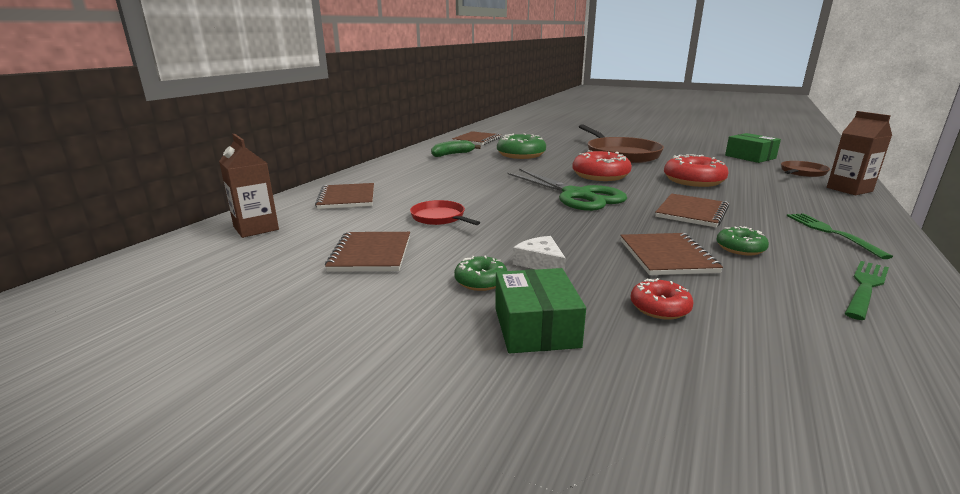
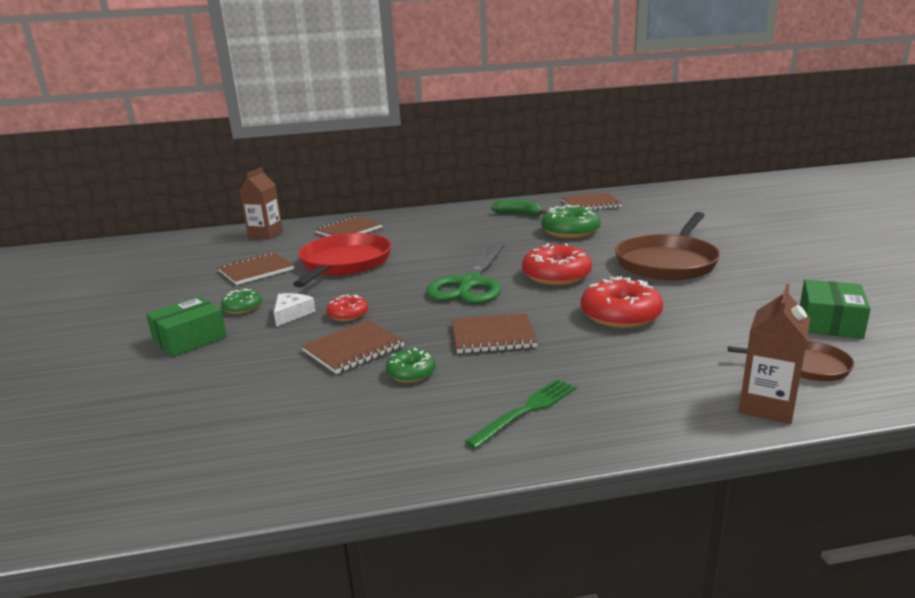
camera: 55 degrees right, 0 degrees up
(440, 218) = (344, 263): red pan -> red pan, size x1.97
(659, 308) = (248, 366): red donut -> red donut (348, 315)
(865, 287) = (372, 440): green fork -> none

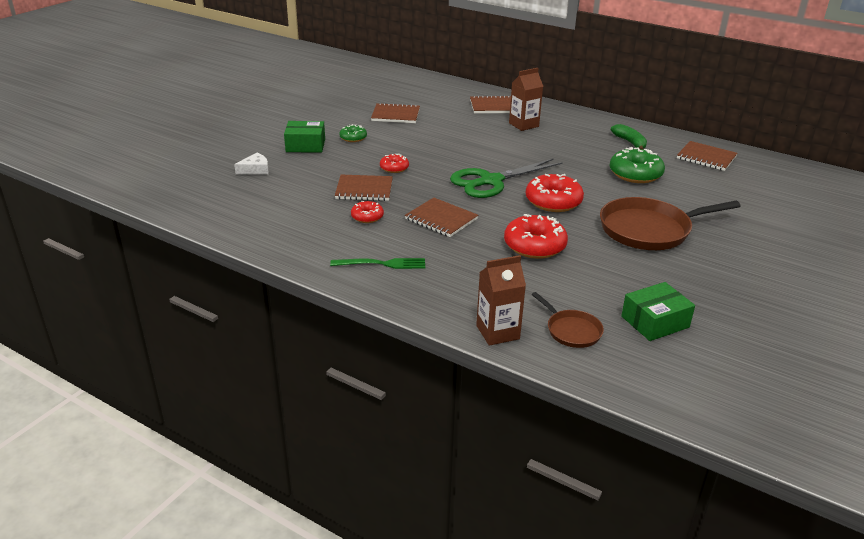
camera: 40 degrees right, 10 degrees up
(265, 235) = (440, 89): brown carton -> brown carton (523, 125)
(291, 314) = (369, 153): white cheese -> white cheese (255, 170)
(344, 263) = (448, 132): red pan -> none
(411, 373) = (367, 217): green donut -> red donut

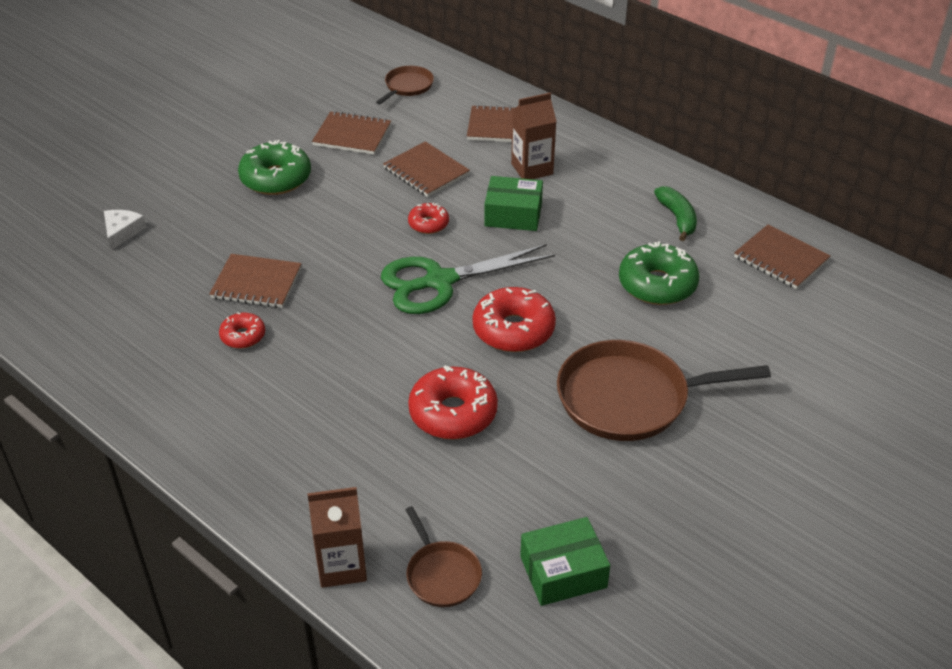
camera: 10 degrees right, 10 degrees up
(255, 170) = (122, 232): white cheese -> white cheese turned 60 degrees counterclockwise
(305, 145) = (205, 189): green box -> green box (513, 214)
(353, 138) = (276, 178): green donut -> green donut, size x1.82
(383, 264) = (234, 426): green fork -> none
(394, 168) = (312, 244): red donut -> red donut (428, 224)
(421, 91) = (407, 86): none -> brown pan
(441, 219) = (342, 350): brown notebook -> brown notebook (426, 171)

